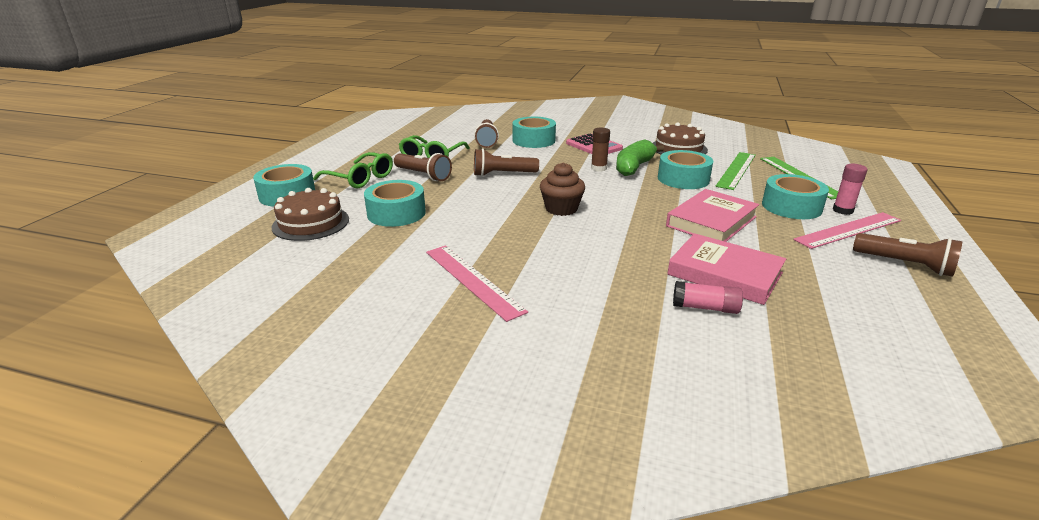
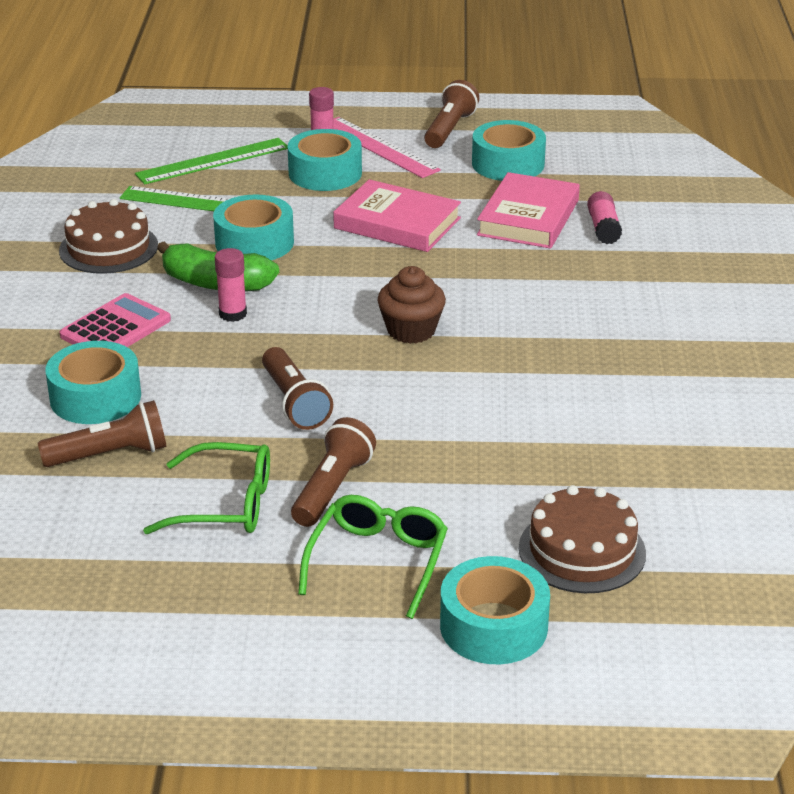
camera: 105 degrees left, 5 degrees up
(396, 213) = (502, 474): turquoise tape -> turquoise tape (508, 164)
(473, 280) = (644, 366): pink ruler -> none
(598, 168) = (233, 314): brown glue stick -> pink glue stick

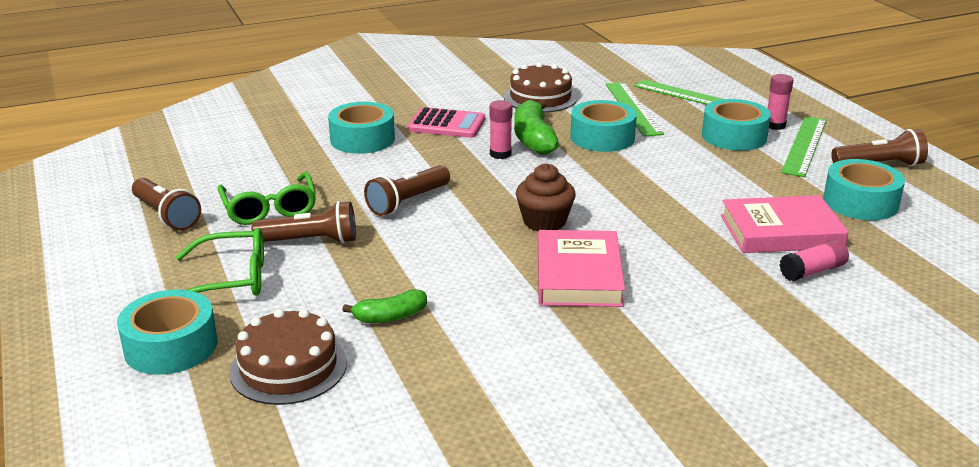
camera: 65 degrees right, 5 degrees down
(110, 454) = (303, 160): brown flashlight -> brown flashlight (167, 215)
(379, 147) = (804, 145): pink ruler -> green ruler
(397, 223) = (696, 180): pink book -> pink book (578, 275)
(529, 468) = (390, 317): none -> green banana

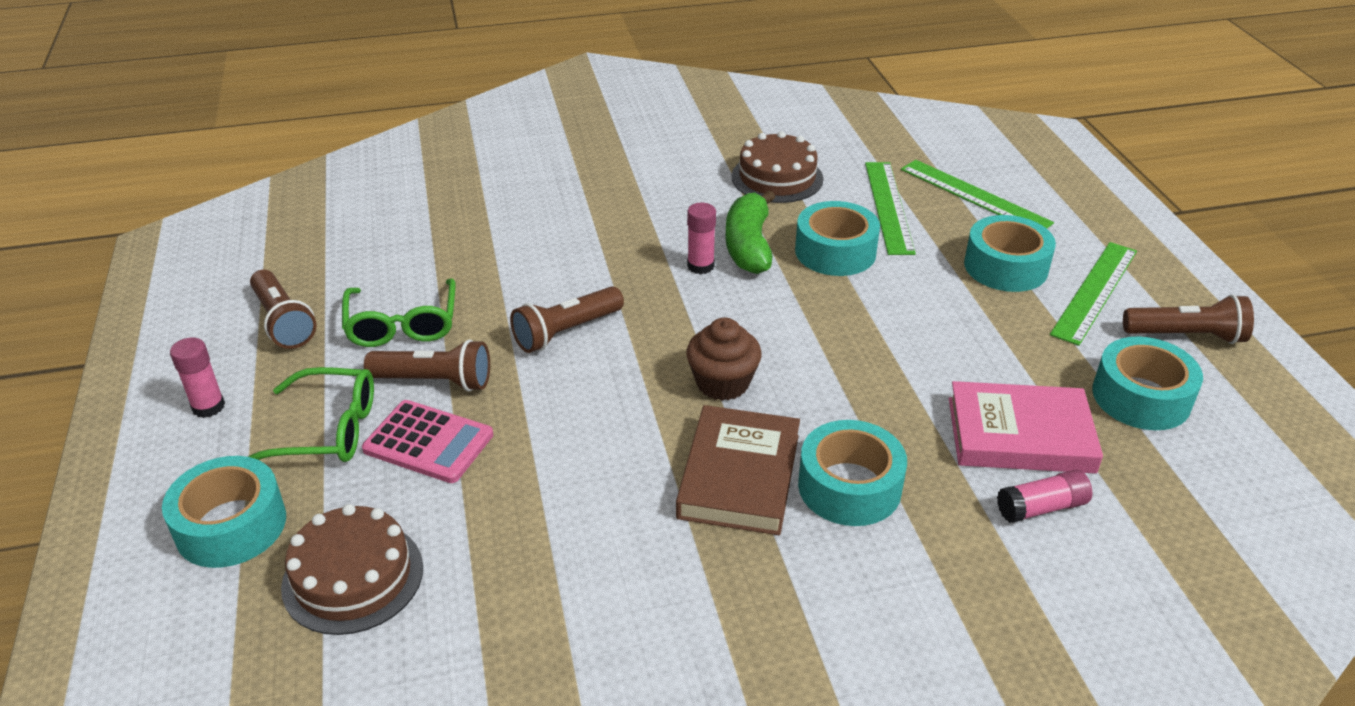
camera: 10 degrees right, 10 degrees up
(362, 139) = (542, 225): turquoise tape -> turquoise tape (849, 487)
(390, 317) = (493, 513): green banana -> none
(447, 124) = (649, 211): pink calculator -> pink calculator (428, 442)
(578, 275) = (739, 476): pink book -> brown book
(775, 125) = (1065, 253): pink glue stick -> pink glue stick (208, 407)

